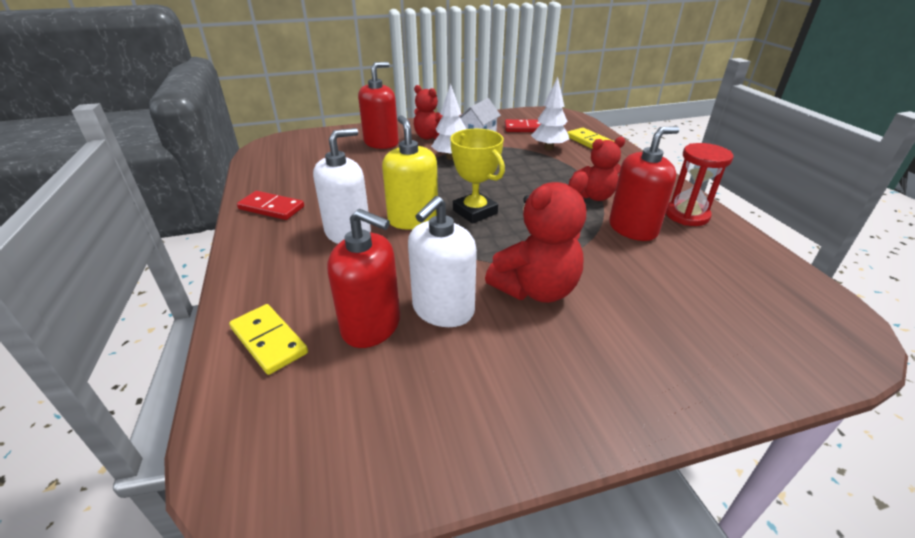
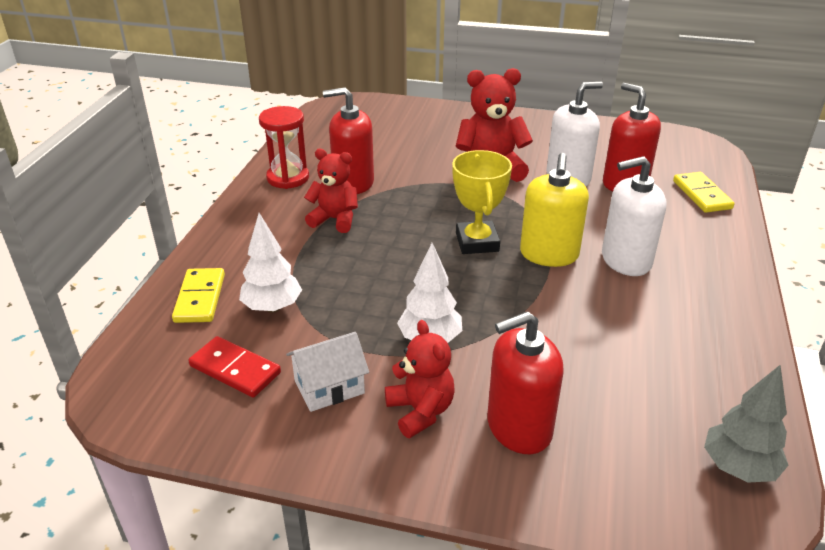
camera: 150 degrees left, 0 degrees up
(271, 208) = (719, 325): red domino -> none
(272, 155) = (738, 468): none -> grey tree

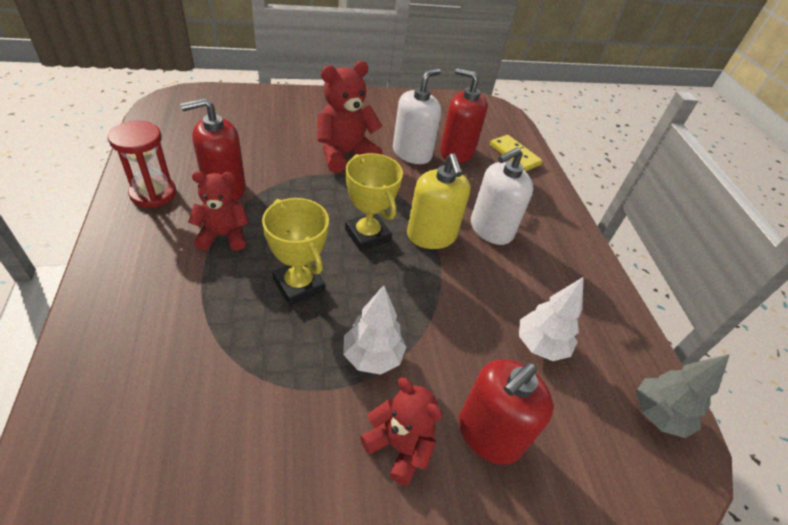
camera: 30 degrees left, 10 degrees up
(200, 298) = (109, 372): yellow domino -> none
(235, 370) = (188, 459): red domino -> none
(272, 307) = (199, 362): white tree -> white tree (540, 345)
(329, 387) = (300, 447): white house -> none
(386, 270) = (299, 285): none -> yellow trophy

